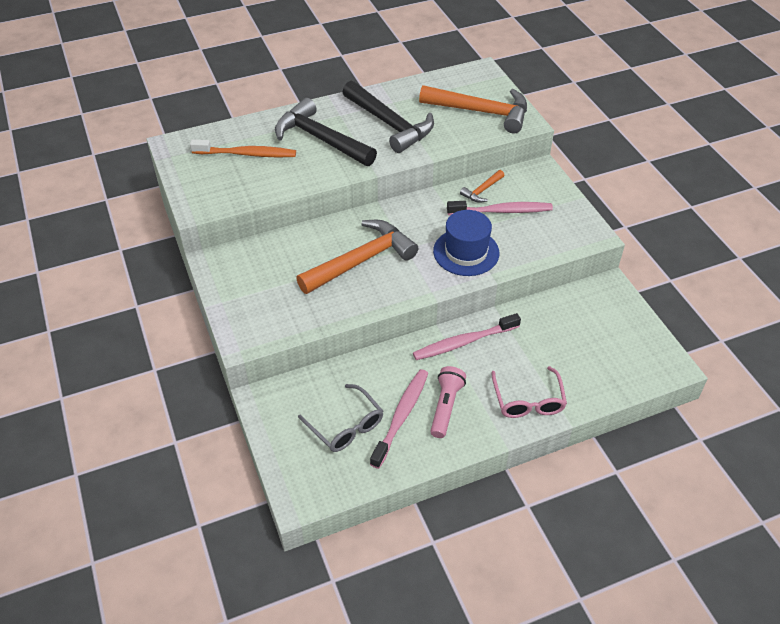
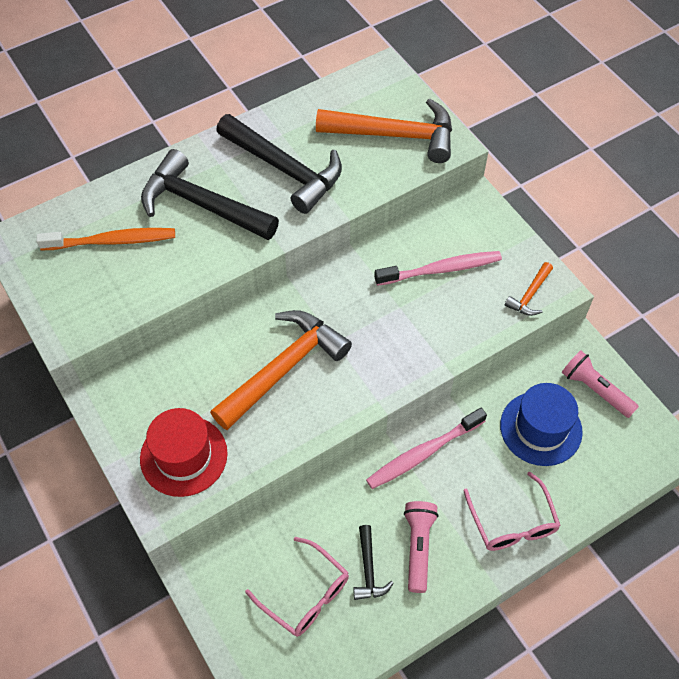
camera: 10 degrees left, 10 degrees up
(269, 307) = (183, 456): none -> red hat
(346, 426) = (305, 594): grey glasses -> pink glasses
(401, 416) = (368, 569): pink toothbrush -> black hammer
(466, 252) = (408, 336): blue hat -> blue hat (541, 428)
(482, 191) = (412, 242): orange hammer -> orange hammer (530, 295)
(617, 317) = (595, 389): none -> pink flashlight

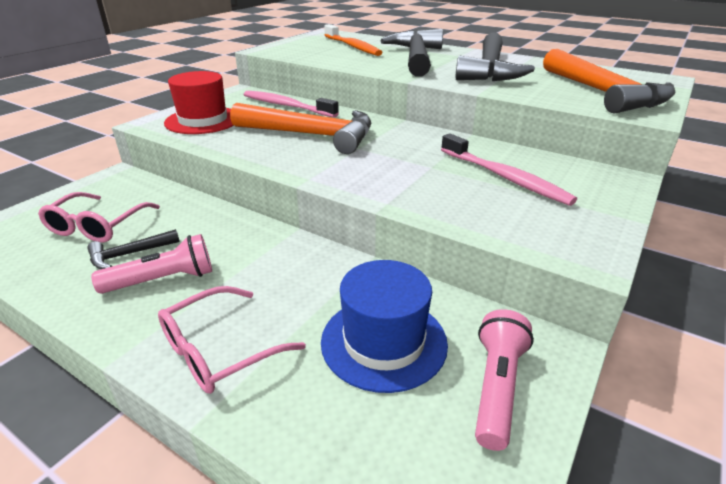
camera: 65 degrees right, 25 degrees down
(423, 453) = (287, 255): pink toothbrush -> pink toothbrush (286, 106)
(530, 295) = (550, 238): orange hammer -> none

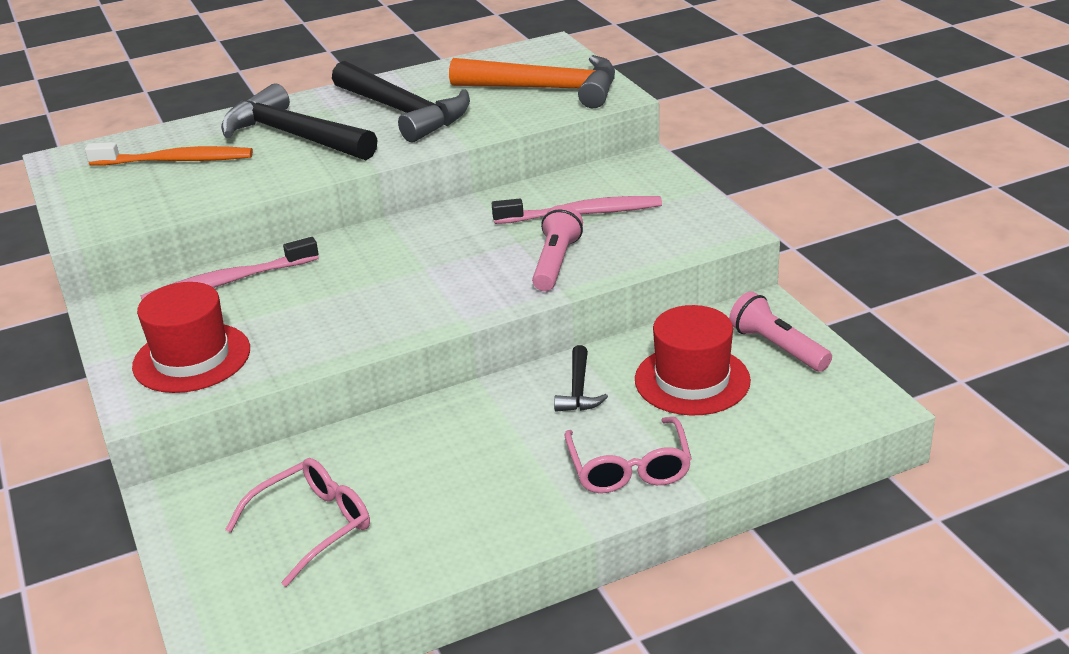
camera: 55 degrees left, 0 degrees up
(97, 226) = (313, 526): pink glasses -> pink glasses turned 90 degrees counterclockwise
(129, 254) = (410, 505): black hammer -> black hammer (578, 390)
(163, 280) = (487, 486): pink flashlight -> pink flashlight (556, 262)
(311, 135) = (351, 288): orange hammer -> none
(384, 342) = (692, 380): blue hat -> red hat

